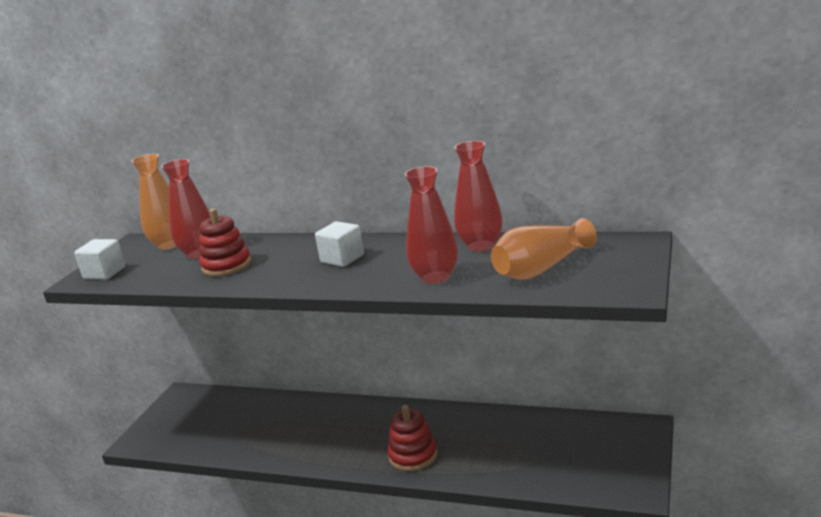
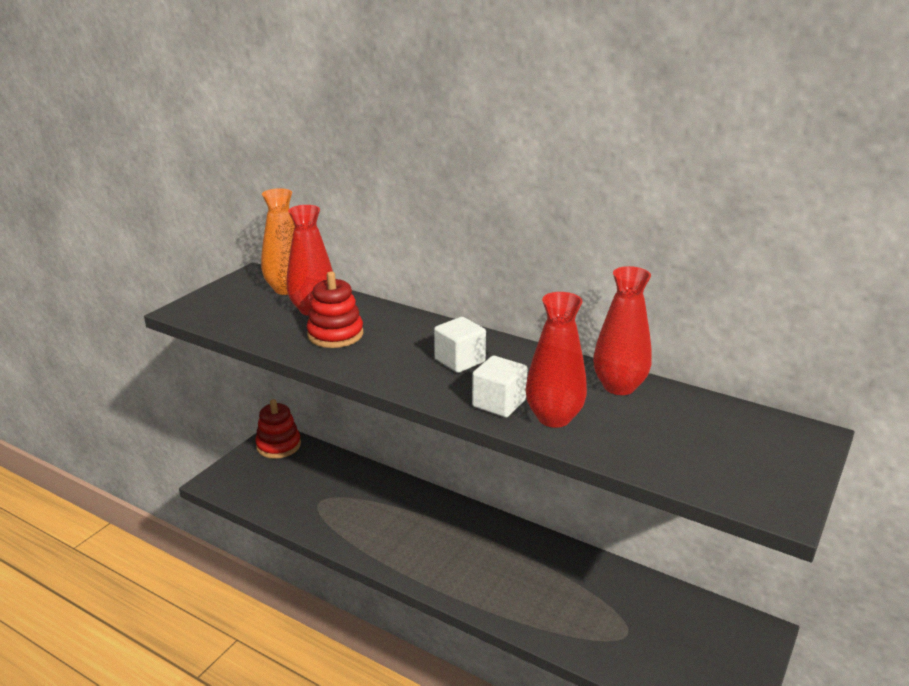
camera: 10 degrees right, 5 degrees up
(104, 273) = (211, 309): white cube -> white cube (499, 403)
(413, 456) = (490, 588): red stacking toy -> red stacking toy (278, 445)
(542, 268) = (680, 441): orange vase -> none

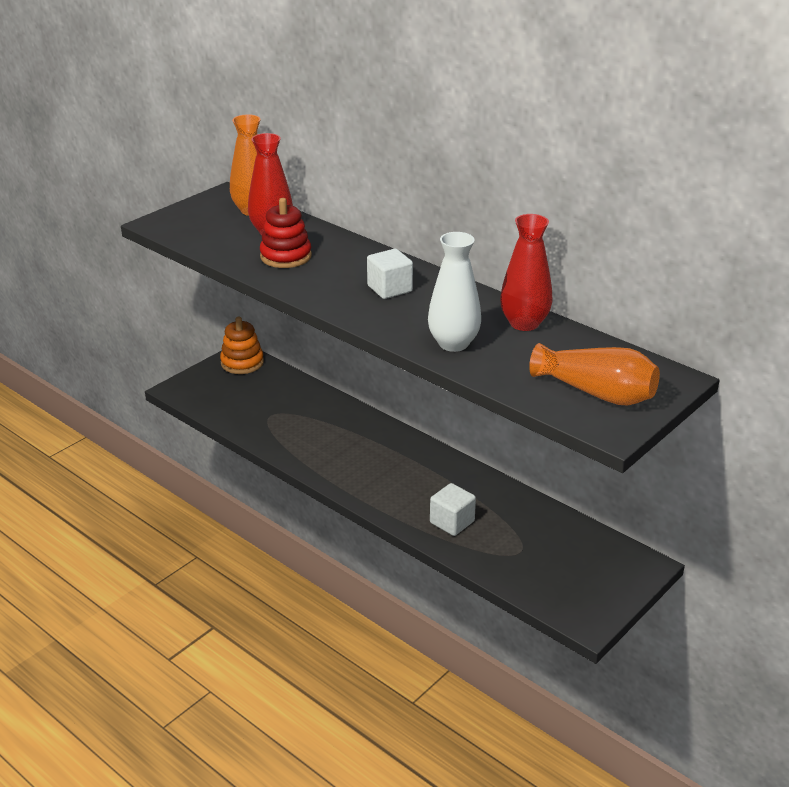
camera: 10 degrees right, 5 degrees up
(278, 445) = (242, 363): red stacking toy -> orange stacking toy
(499, 403) = (410, 328): white cube -> white cube (452, 522)
(554, 418) = (453, 343): red vase -> white vase
(738, 462) = (597, 393): none -> orange vase

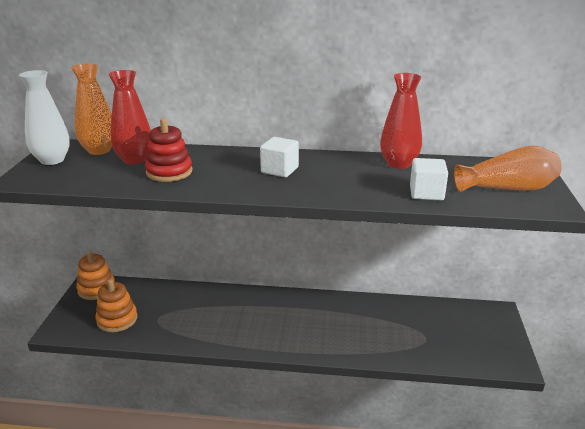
camera: 35 degrees left, 5 degrees down
(234, 401) = (117, 319): none -> orange stacking toy
(452, 522) = (364, 338): white cube -> white cube (426, 193)
(453, 343) = (377, 189): white vase -> white vase (52, 160)

